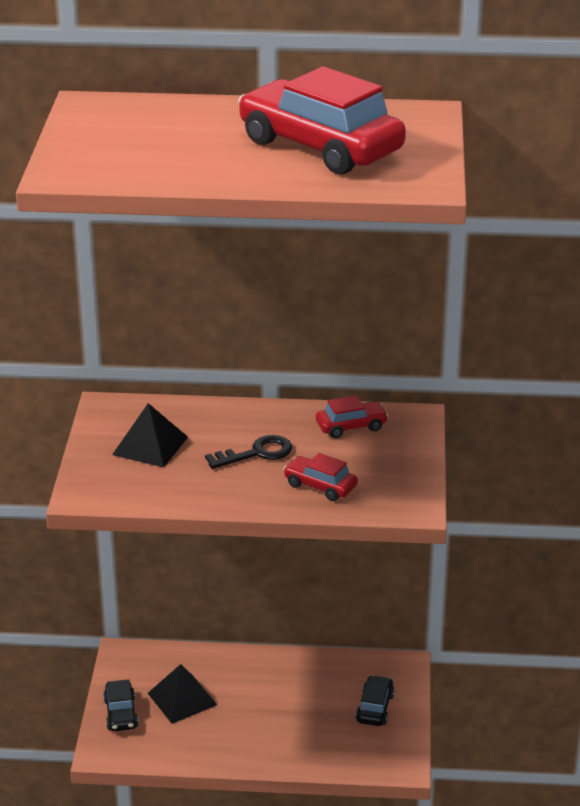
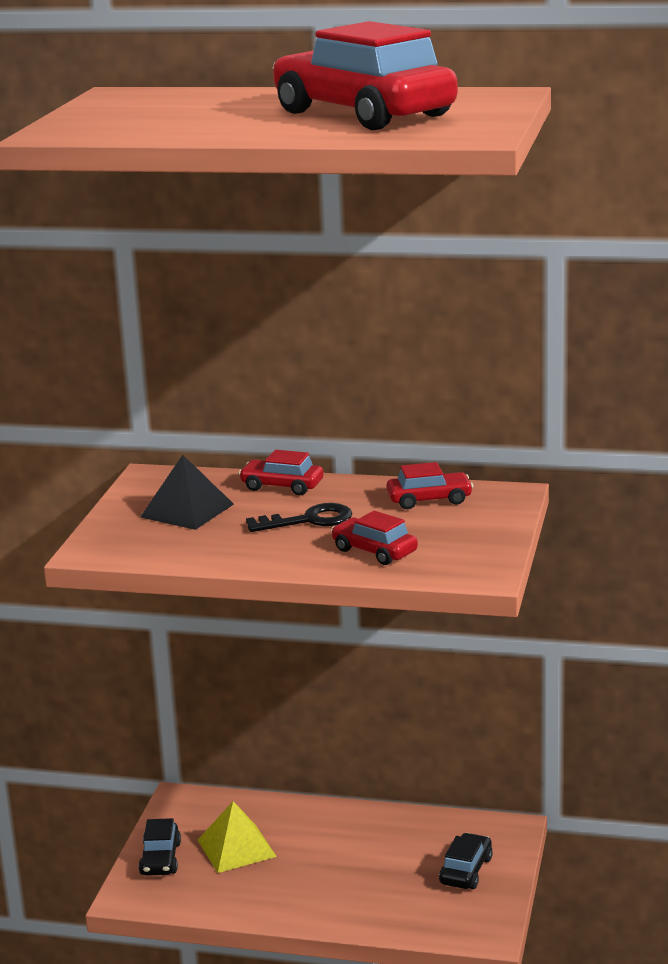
camera: 10 degrees right, 10 degrees down
(182, 699) = (236, 848): black pyramid -> yellow pyramid
(223, 415) = (282, 486): none -> red car

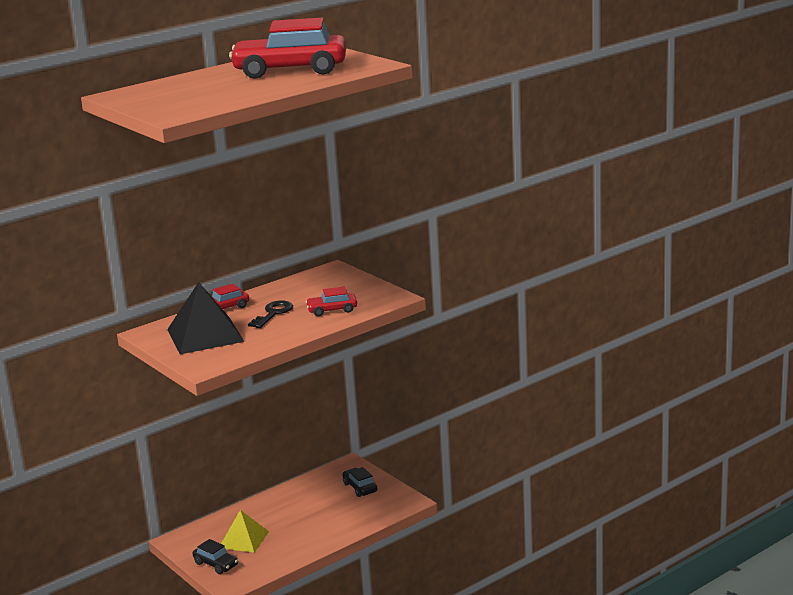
camera: 50 degrees left, 0 degrees up
(187, 510) = (205, 335): black pyramid -> black pyramid, size x1.56
(429, 500) = (305, 284): red car -> none

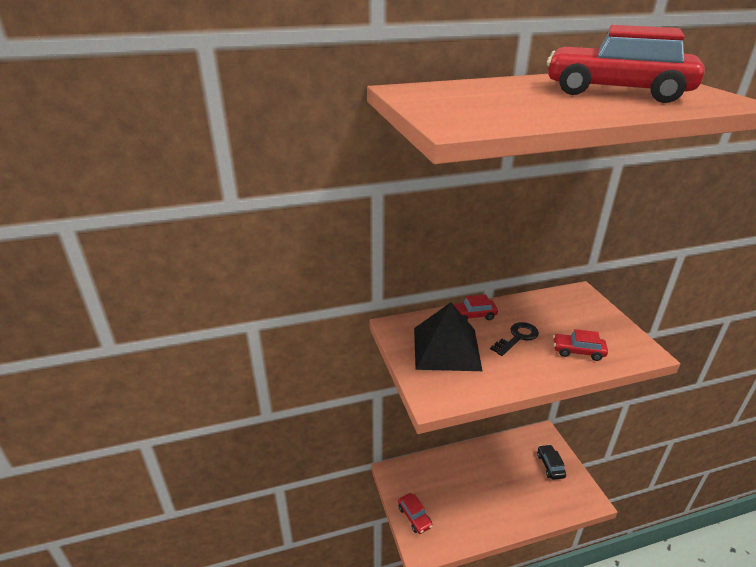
camera: 20 degrees right, 10 degrees up
(216, 564) = (414, 517): black car -> red car
(244, 539) = (443, 493): yellow pyramid -> none

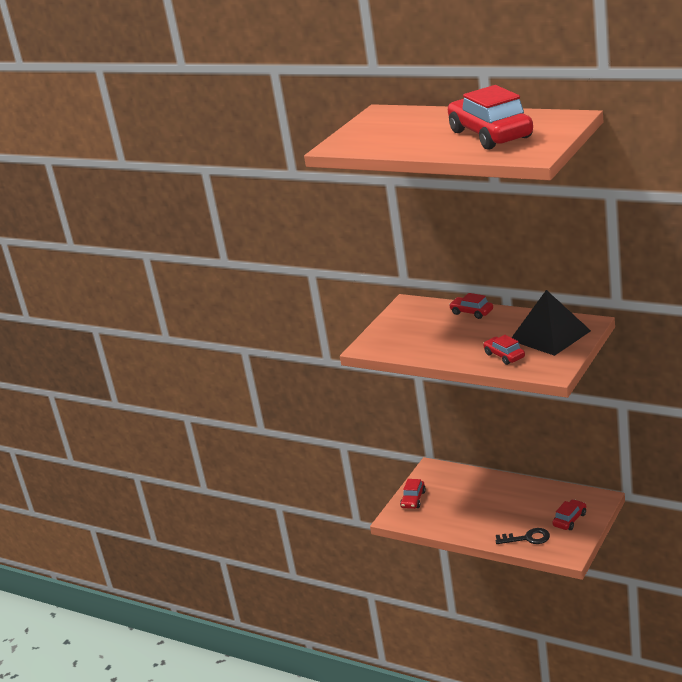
camera: 50 degrees right, 5 degrees down
(446, 348) = (418, 325): black pyramid -> black pyramid (550, 335)
(517, 337) = (478, 335): black key -> black key (527, 538)
(550, 465) = (570, 520): black car -> red car

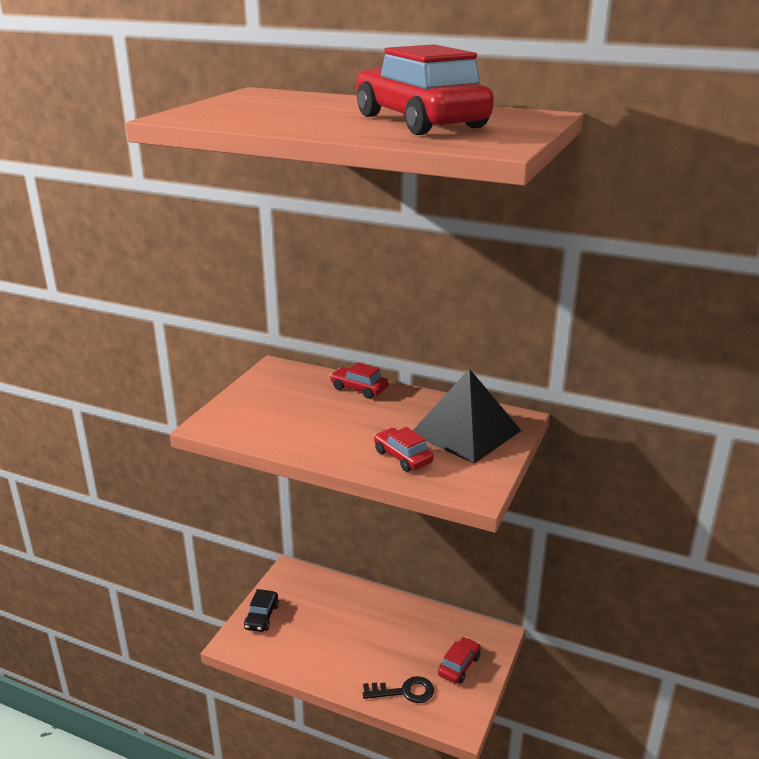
camera: 10 degrees left, 0 degrees up
(413, 499) = (261, 617): red car -> black car

